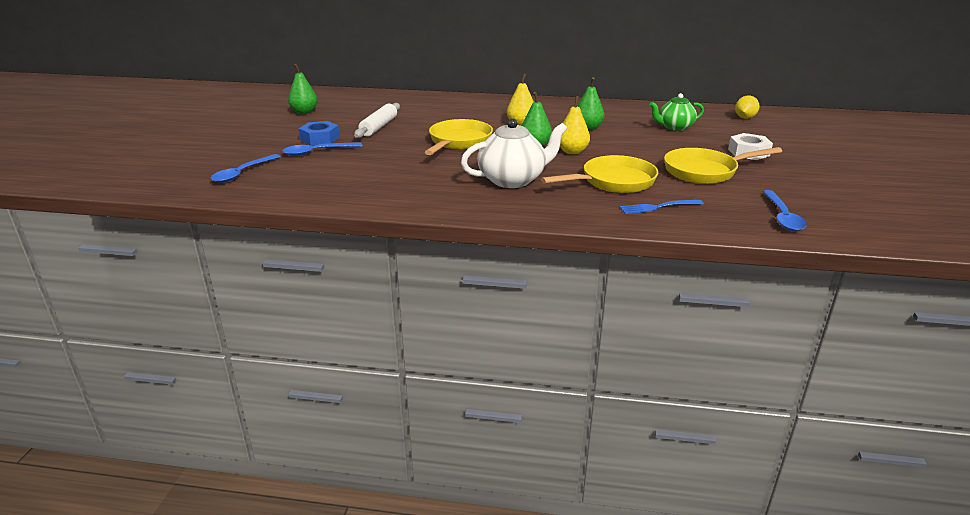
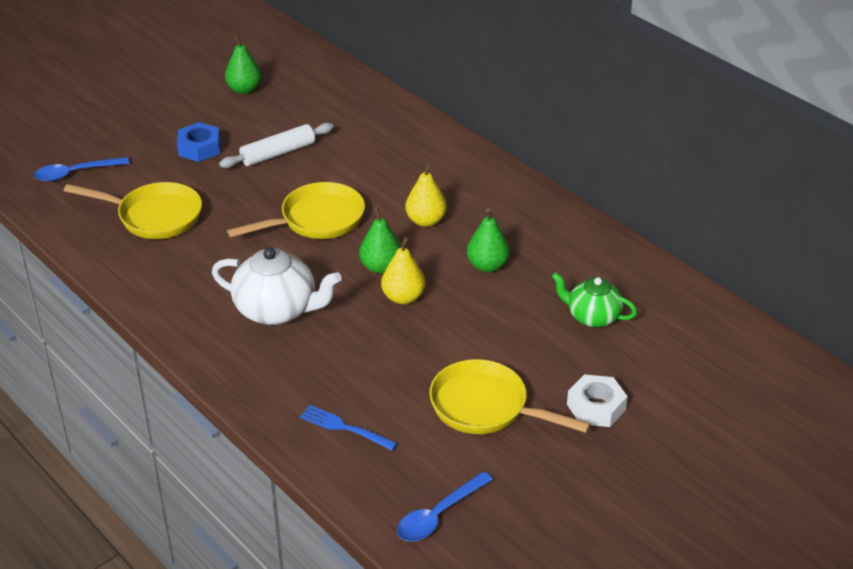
camera: 40 degrees right, 10 degrees up
(317, 152) = (170, 170): blue spoon -> none
(613, 182) = (364, 368): yellow pan -> yellow pan (154, 216)
(744, 118) = (719, 346): yellow lemon -> none

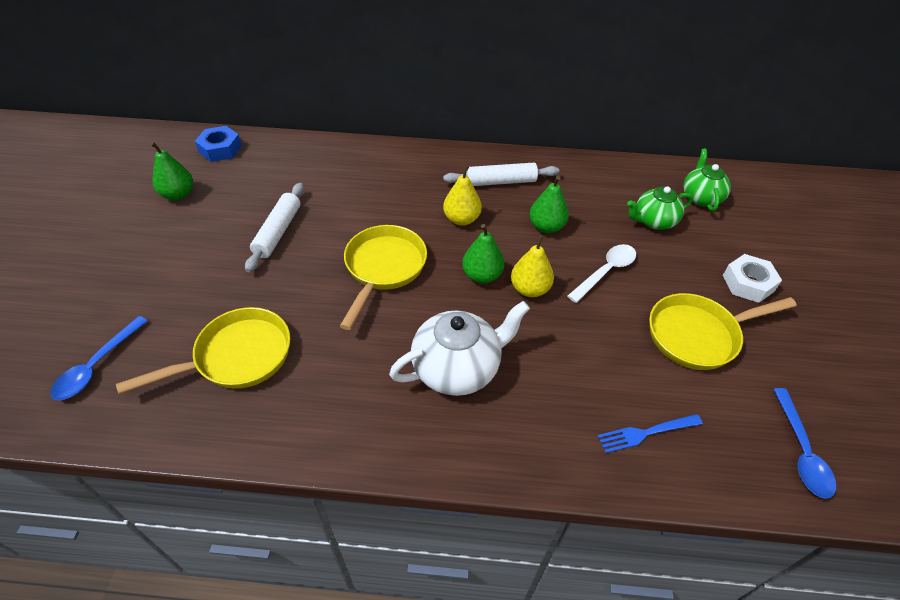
camera: 45 degrees left, 10 degrees up
(199, 148) = (200, 266): blue nut -> blue nut (220, 149)
(484, 324) = (606, 271): none -> white spoon
(503, 212) = (500, 182): none -> white rolling pin
(675, 327) = (701, 197): none -> green teapot

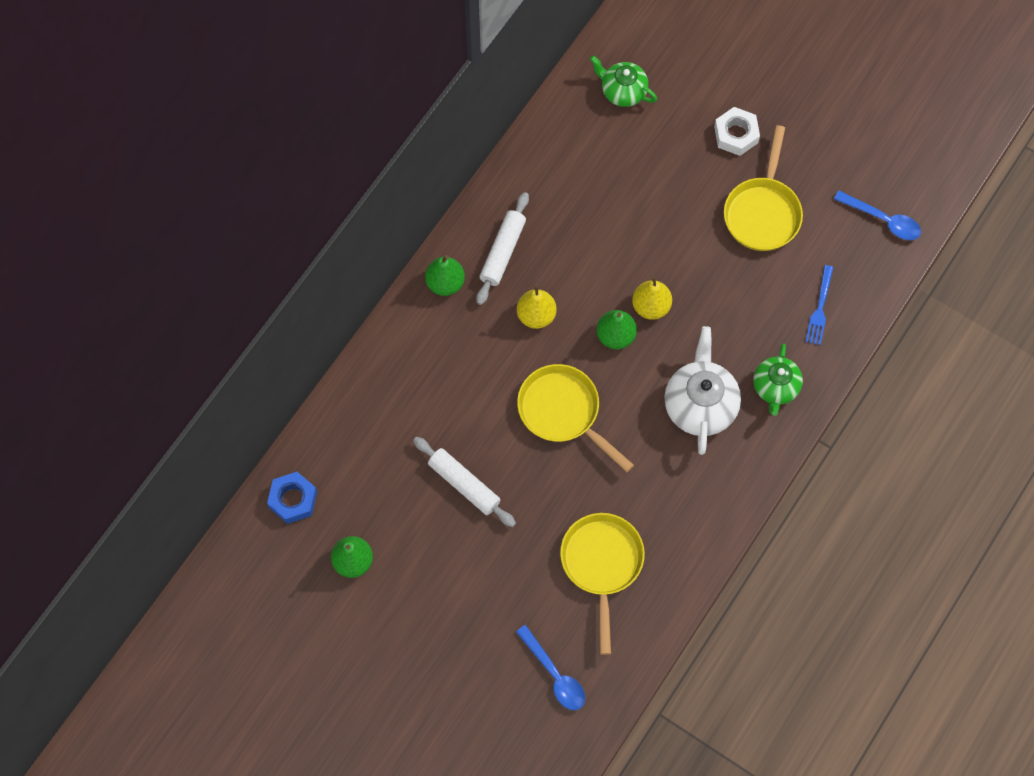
camera: 60 degrees left, 20 degrees up
(546, 227) = (586, 248): green pear -> green pear (445, 283)
(606, 271) = (665, 234): white spoon -> none
(653, 221) = (629, 154): green teapot -> green teapot (775, 387)

